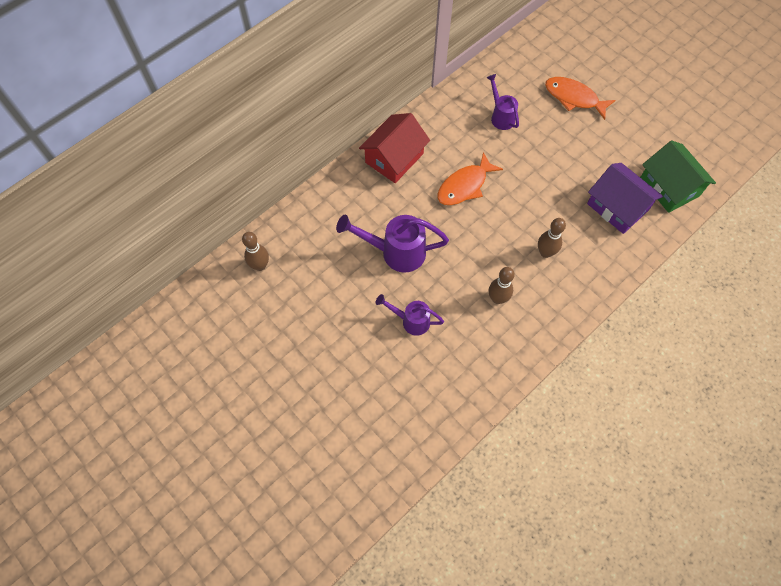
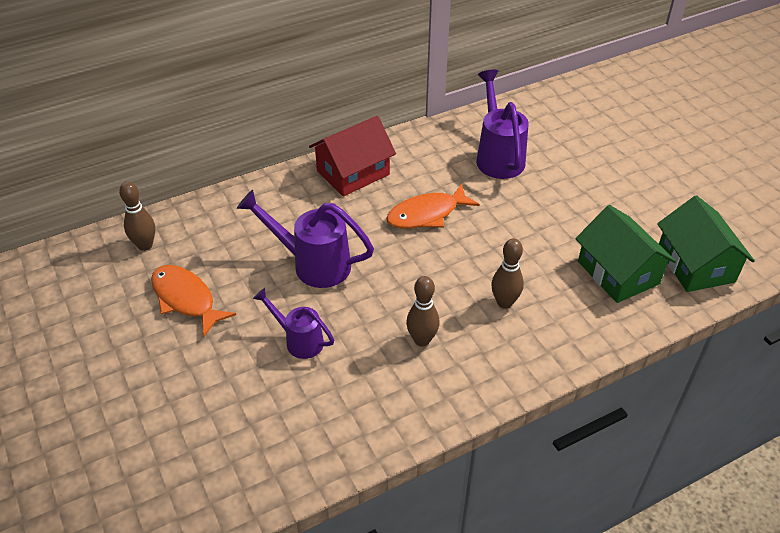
camera: 15 degrees right, 20 degrees down
(500, 116) = (498, 156): purple watering can -> purple watering can, size x1.62
(574, 98) = (595, 154): orange fish -> orange fish (186, 299)
(617, 207) = (618, 272): purple house -> green house

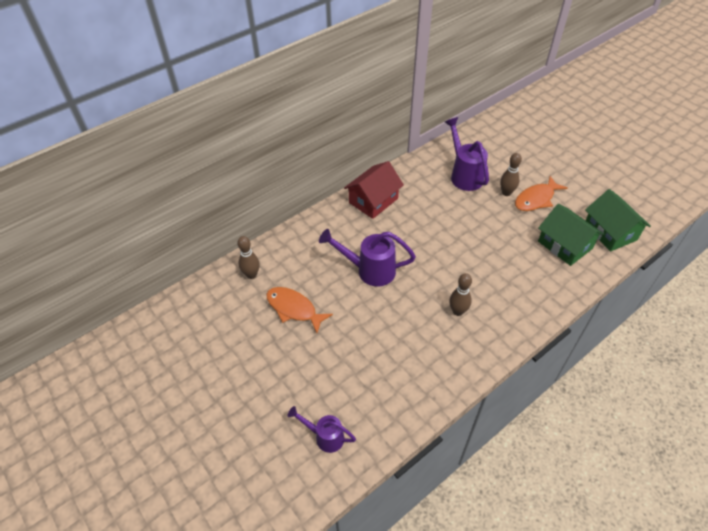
camera: 10 degrees left, 5 degrees up
(299, 340) = (379, 325): purple watering can -> purple watering can (324, 436)
(426, 214) = (432, 223): orange fish -> orange fish (536, 199)
(504, 302) = (501, 277): brown bowling pin -> brown bowling pin (506, 193)

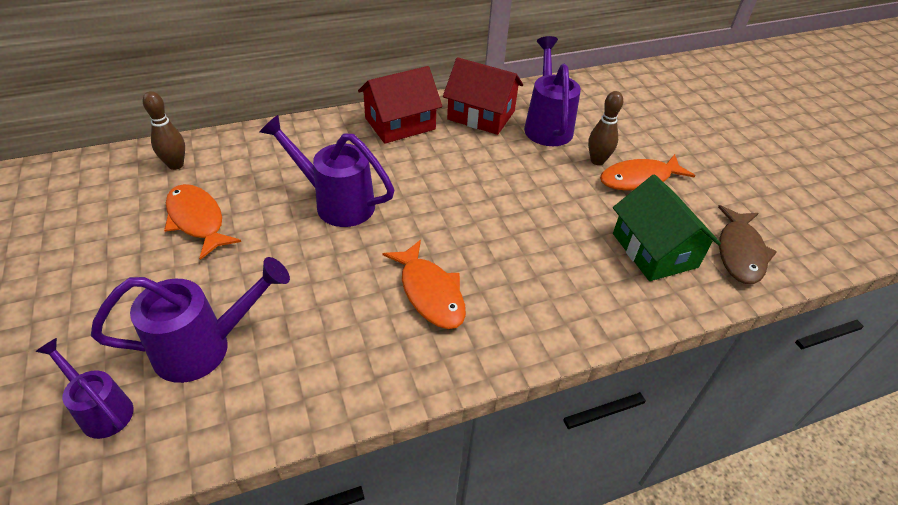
camera: 15 degrees right, 5 degrees down
(355, 384) = (206, 347): none -> purple watering can
(420, 179) = (481, 115): none -> red house
(457, 311) = (430, 293): brown bowling pin -> orange fish
(610, 232) = (740, 252): green house -> brown fish

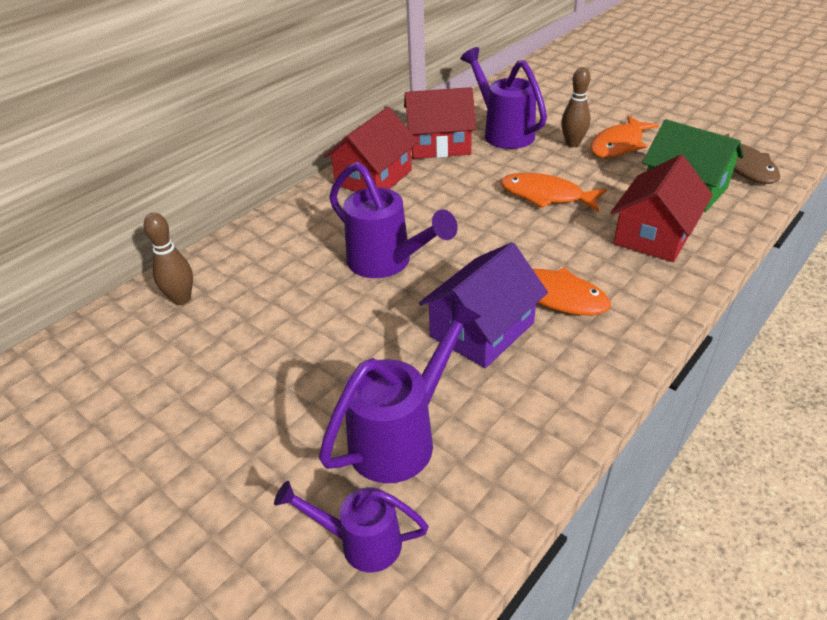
camera: 25 degrees left, 5 degrees down
(197, 220) = (265, 336): orange fish -> orange fish (546, 196)
(336, 202) = (387, 263): purple watering can -> purple watering can turned 135 degrees counterclockwise
(346, 293) = (482, 330): none -> purple house
(576, 280) = (654, 235): none -> red house

